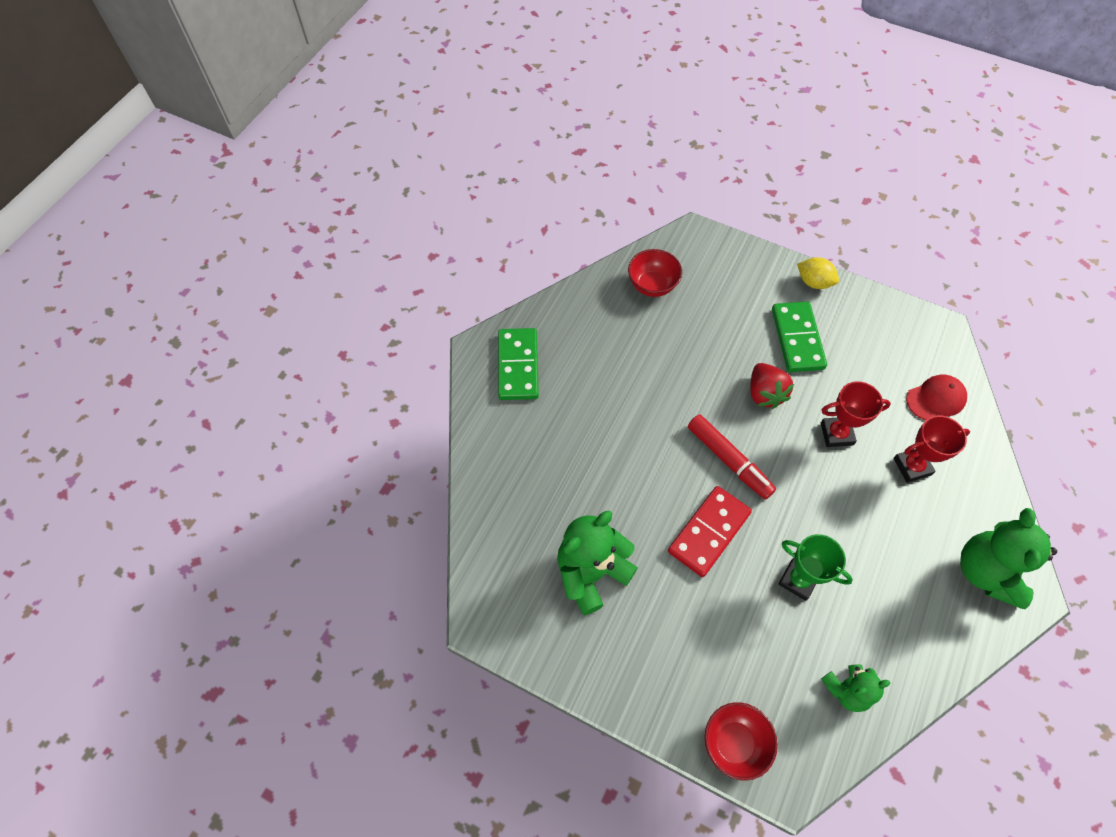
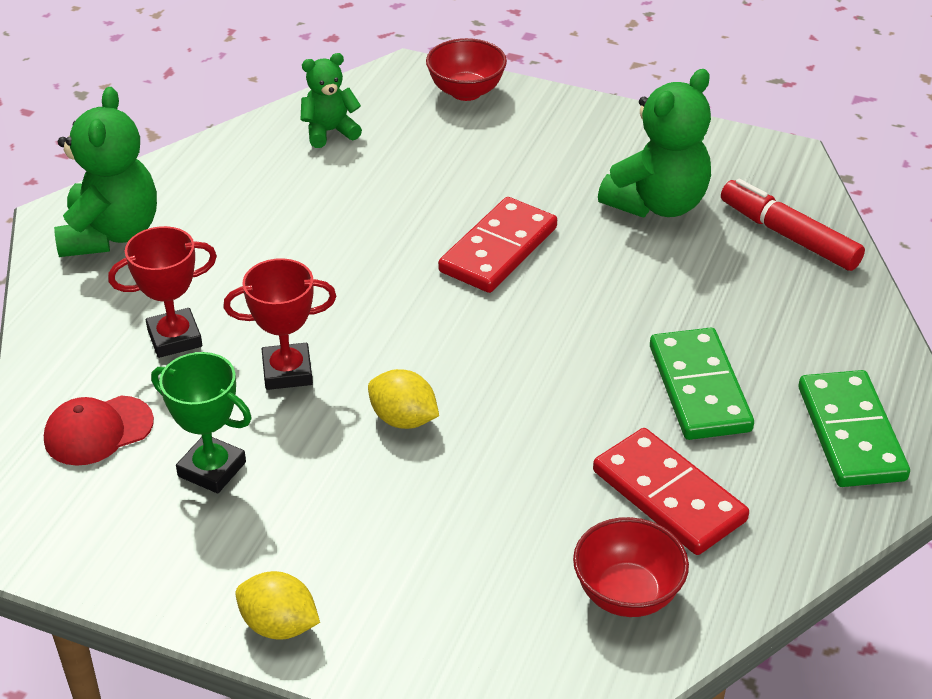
camera: 175 degrees right, 20 degrees down
(624, 335) = (669, 495): none -> red domino
(728, 460) = (468, 329): red marker -> red marker (789, 236)
(764, 394) = (403, 419): red strawberry -> yellow lemon
(797, 339) = (332, 512): green domino -> green domino (699, 388)
(798, 580) = (375, 213): green trophy -> green trophy (212, 469)

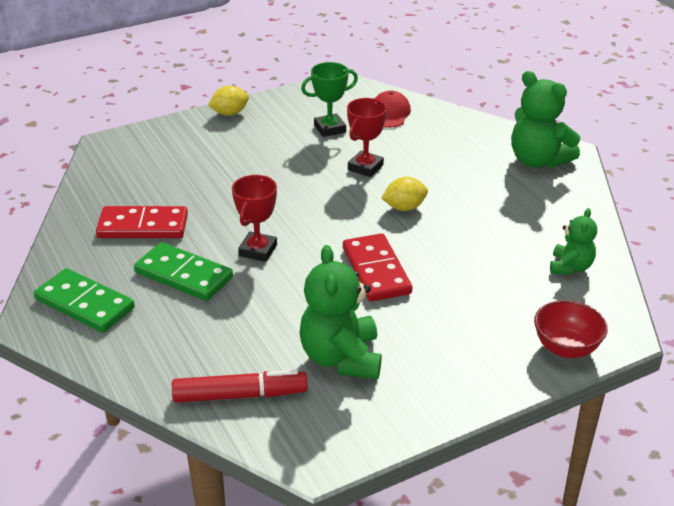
camera: 130 degrees right, 5 degrees down
(174, 338) = (428, 149): red trophy -> red trophy (258, 250)
(403, 419) = (291, 182): yellow lemon -> yellow lemon (404, 207)
(627, 594) = (119, 188): red bowl -> none

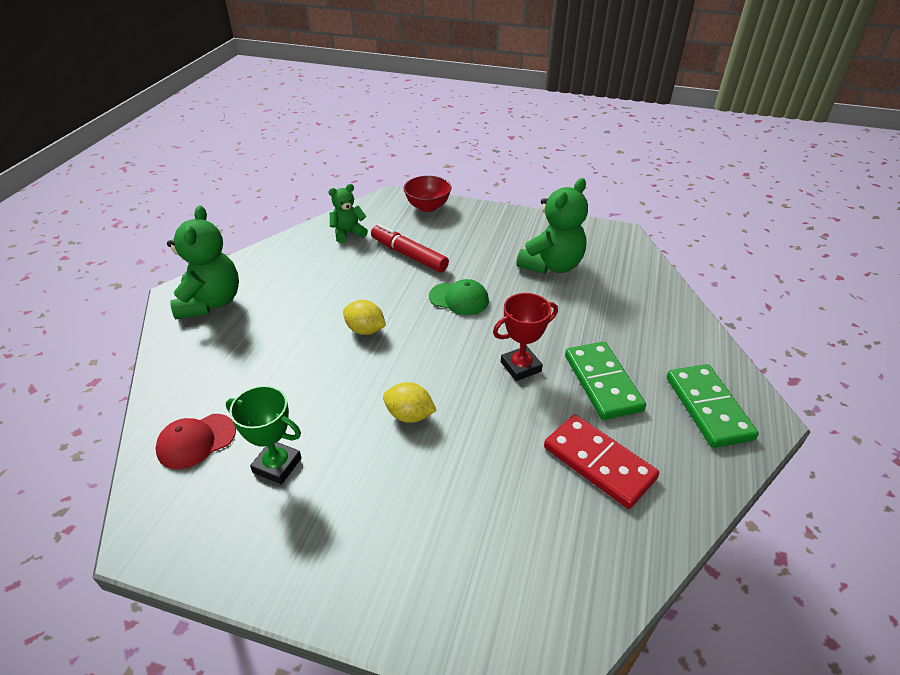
camera: 135 degrees left, 5 degrees up
(230, 113) = (330, 594): yellow lemon -> yellow lemon (409, 415)
(240, 395) = (635, 280): red marker -> red marker (409, 255)
(365, 167) = (328, 388): red trophy -> none
(376, 271) = (459, 299): red domino -> green cap

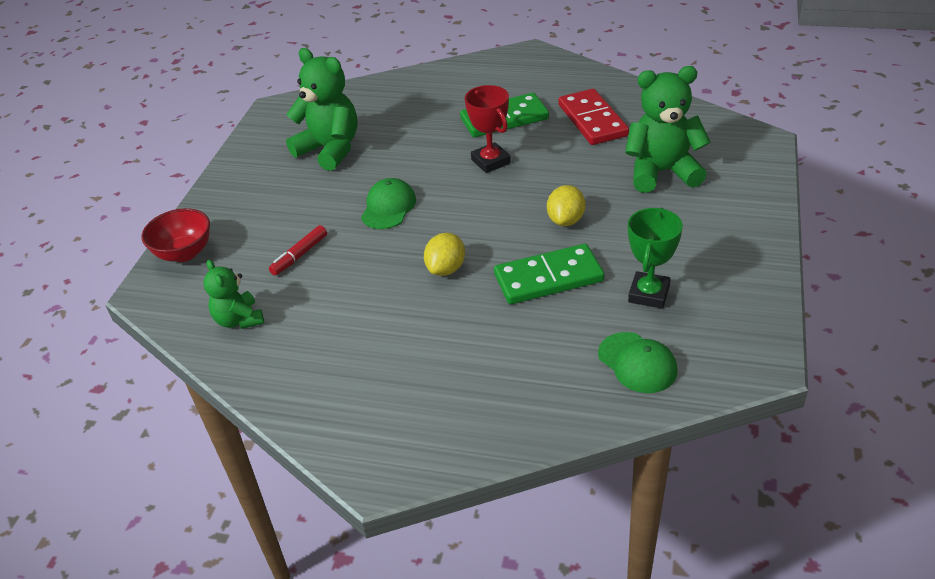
camera: 90 degrees left, 0 degrees up
(196, 441) = (637, 363): red cap -> green cap
(211, 302) = (398, 427): green teddy bear -> green teddy bear (662, 172)
(409, 255) = (300, 255): red marker -> red marker, size x0.61
(599, 462) = (592, 120): red domino -> red domino turned 60 degrees counterclockwise
(708, 408) = (523, 73): green domino -> green domino (548, 278)

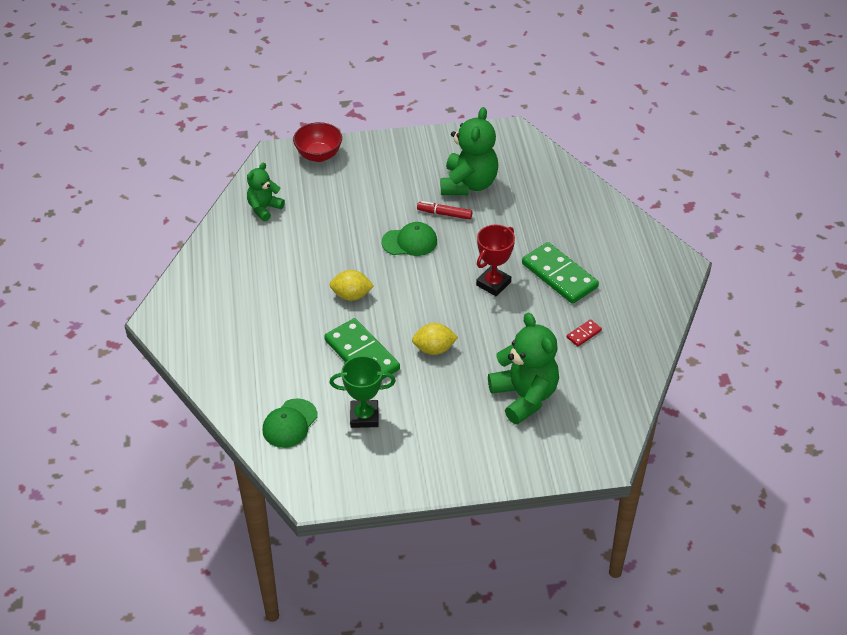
camera: 65 degrees right, 5 degrees up
(300, 255) = (338, 213): red marker -> red marker (444, 214)
(592, 120) = (583, 334): red domino -> red domino, size x0.44

